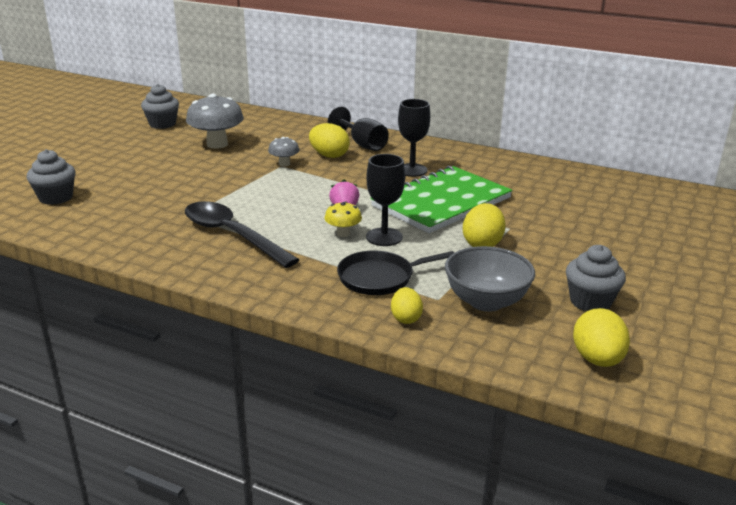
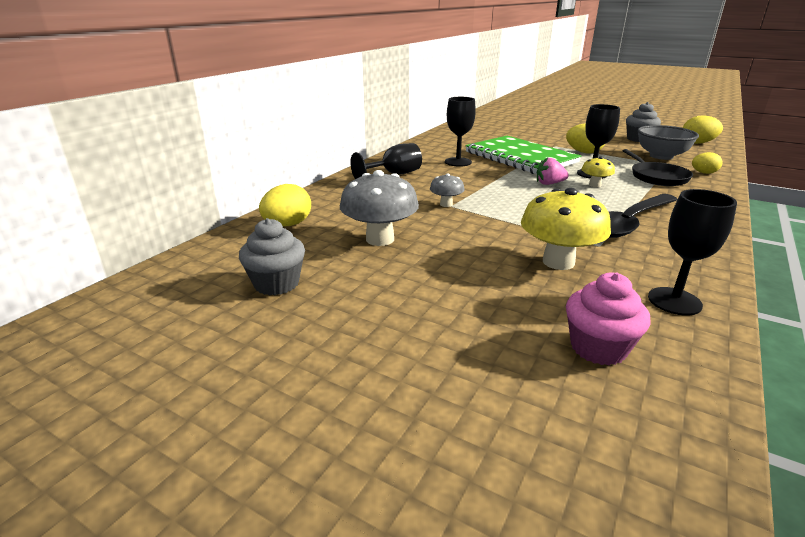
camera: 85 degrees left, 0 degrees up
(56, 197) = (598, 348): grey cupcake -> pink cupcake
(91, 228) = (674, 301): none -> black goblet
(163, 197) = (558, 262): none -> yellow mushroom
(329, 155) = (423, 187): yellow egg -> yellow egg (288, 225)

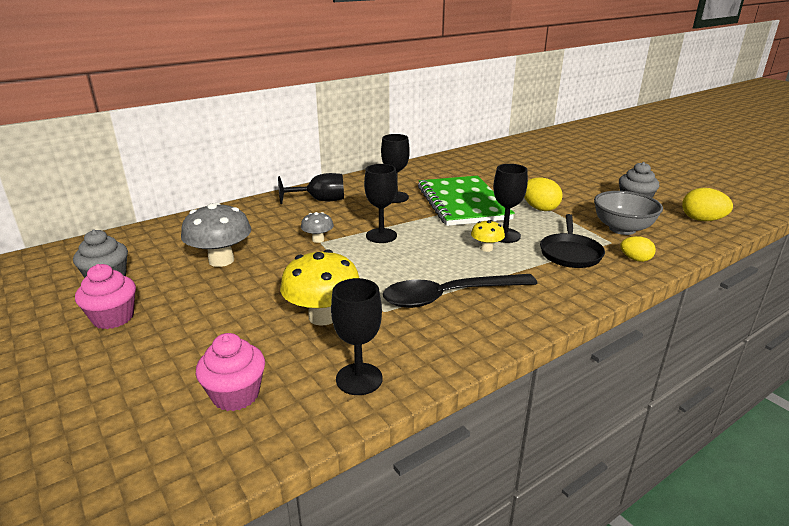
camera: 25 degrees right, 0 degrees up
(288, 225) = (177, 232): yellow egg -> none
(347, 318) = (113, 318): none -> pink cupcake
(496, 191) = (381, 236): none -> black goblet
(549, 183) = (443, 238): pink strawberry -> none

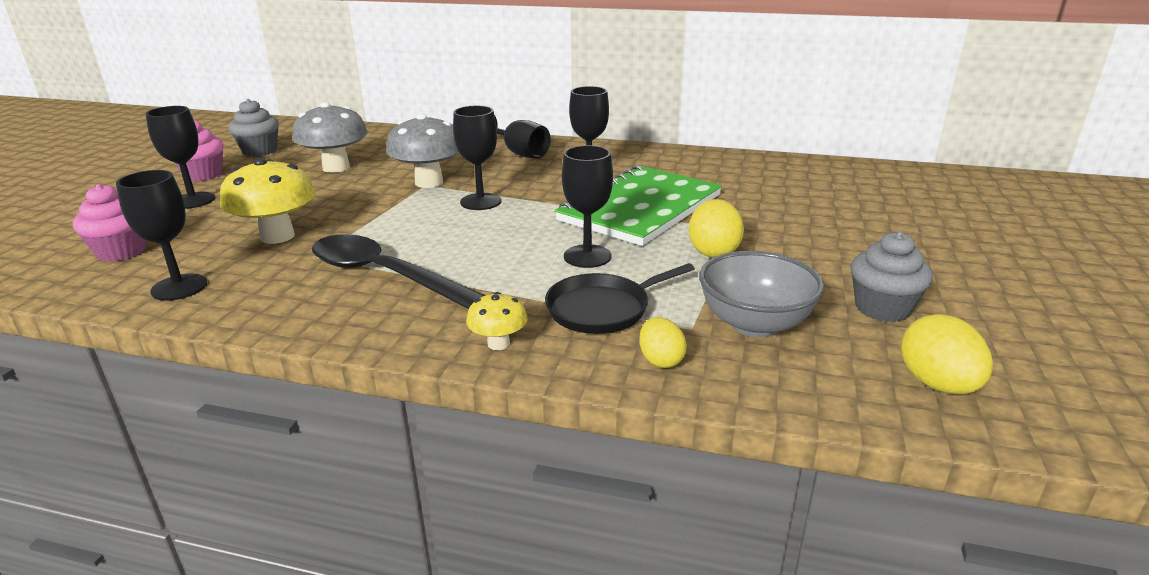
camera: 50 degrees right, 0 degrees up
(173, 336) = (193, 200): none -> black goblet
(318, 240) = (429, 182): grey mushroom -> grey mushroom, size x1.91
(486, 248) = (533, 257): yellow mushroom -> yellow mushroom (498, 343)

